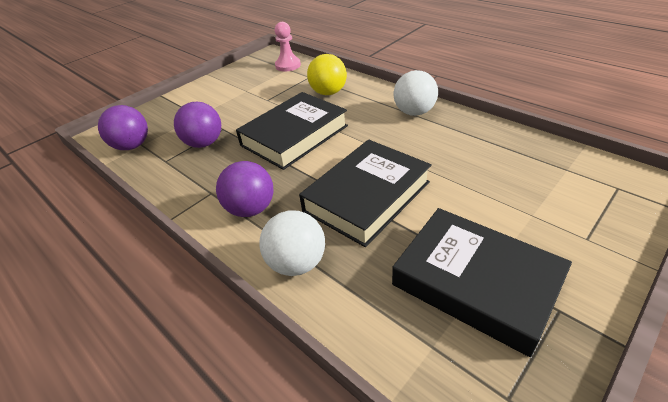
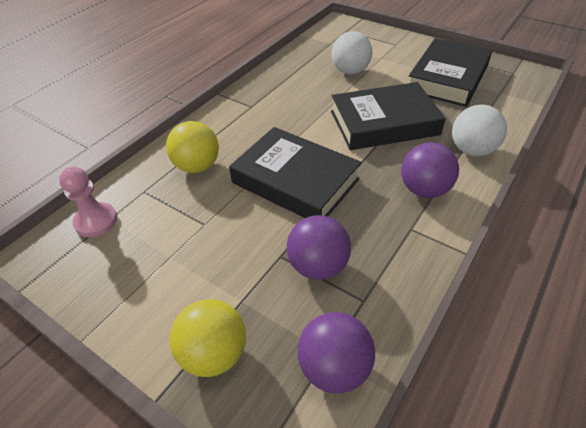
camera: 100 degrees left, 5 degrees up
(172, 108) = (214, 353): none -> yellow ball
(367, 196) = (384, 123): black book -> black book turned 45 degrees counterclockwise
(414, 112) = (251, 103): white ball -> white ball (350, 71)

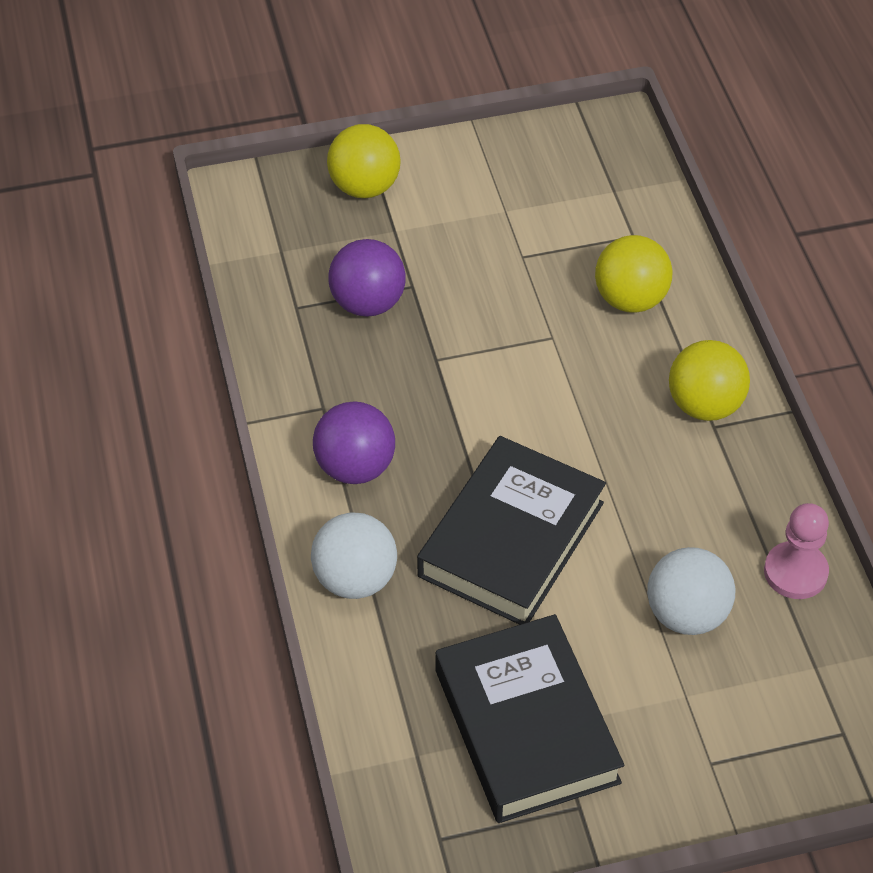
camera: 130 degrees right, 5 degrees up
(96, 221) = (621, 181): pink pawn -> pink pawn (795, 572)
(242, 113) = (704, 405): none -> yellow ball
(295, 181) = (504, 367): black book -> none
(334, 368) = (266, 246): purple ball -> none

